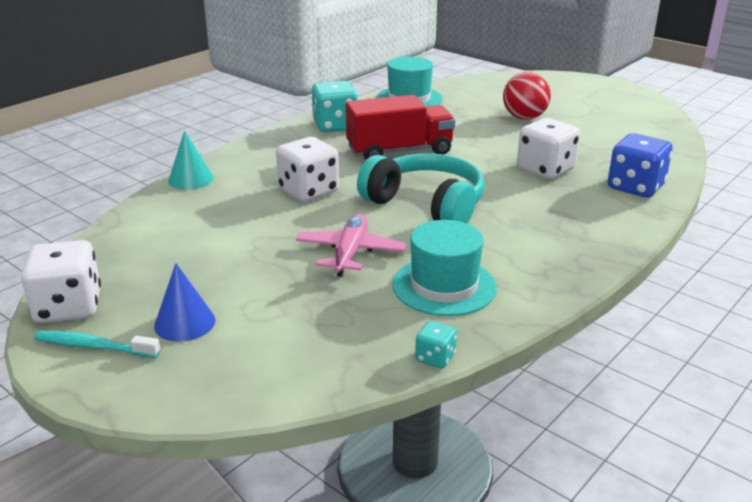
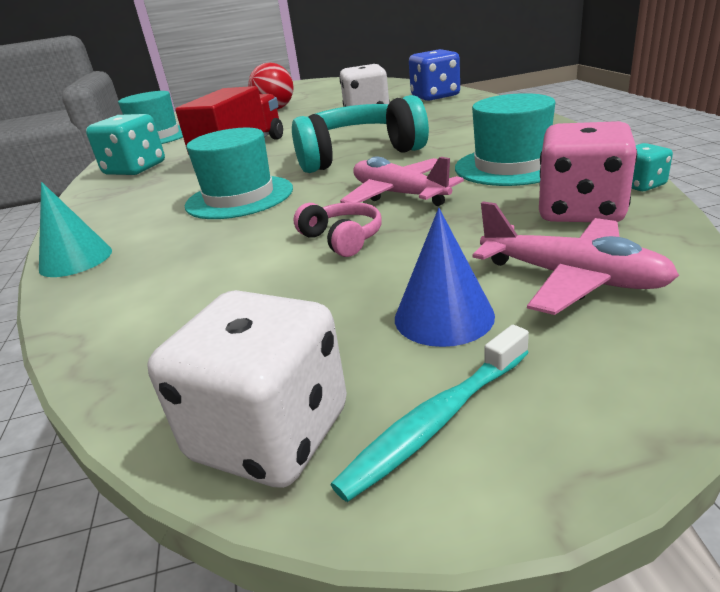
camera: 50 degrees left, 0 degrees up
(251, 356) = (571, 278): none -> pink plane
(264, 256) = (342, 239): none -> pink headphones
(308, 191) = (239, 197): white dice -> turquoise hat
(363, 339) = (580, 211): none -> pink dice

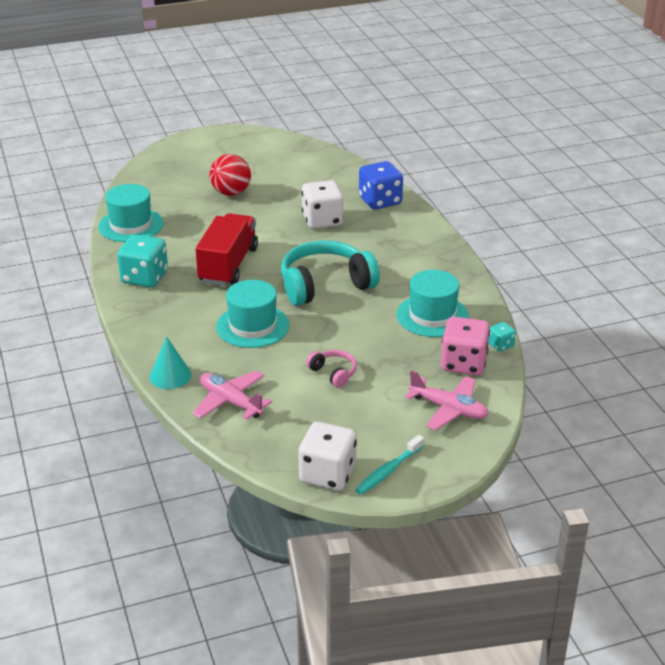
camera: 10 degrees left, 5 degrees up
(398, 194) = (361, 337): pink plane -> pink plane (230, 402)
(443, 316) = (390, 427): blue cone -> none

